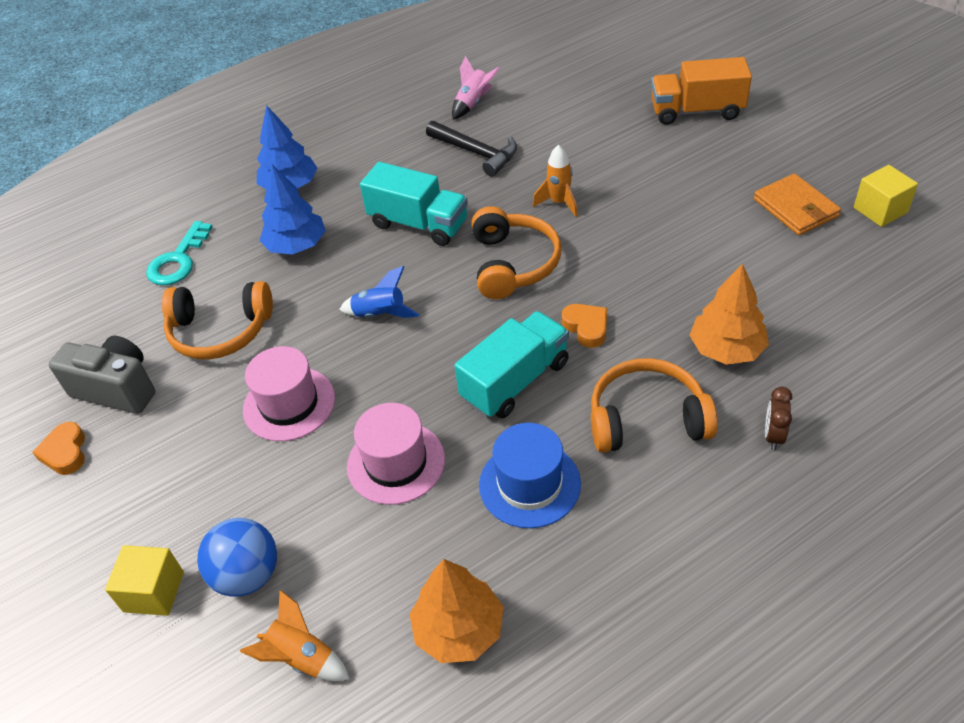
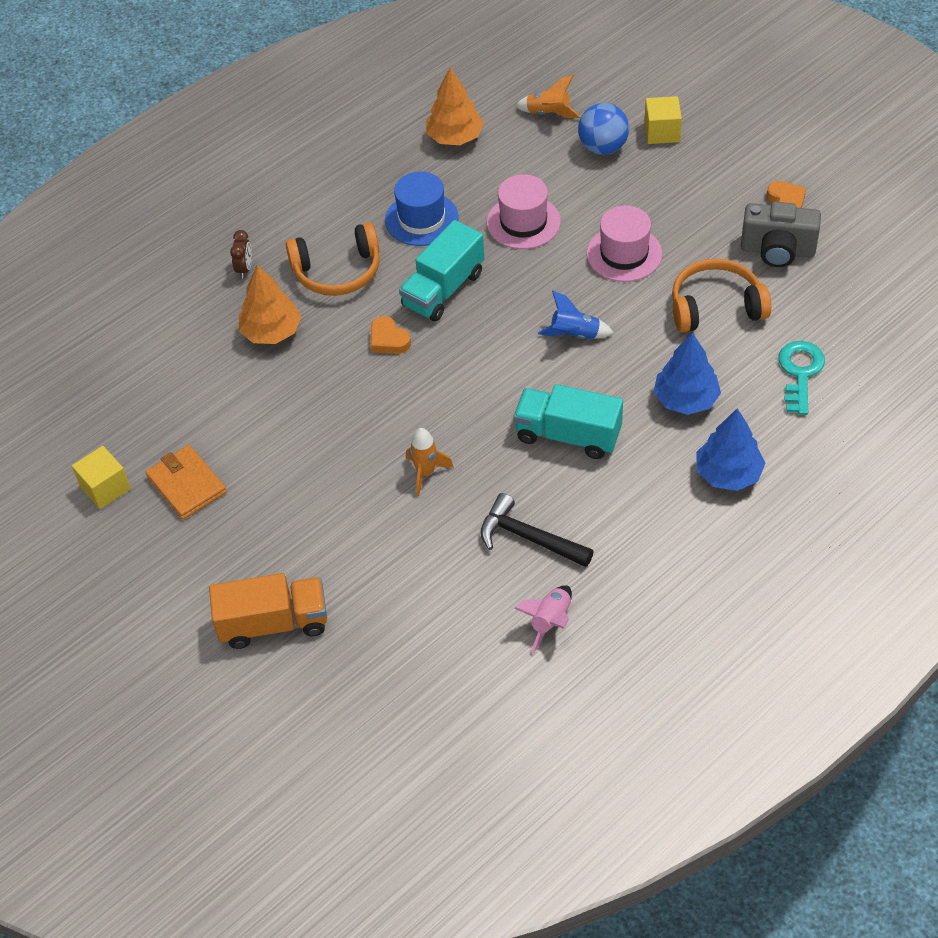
camera: 170 degrees right, 5 degrees up
(512, 264) = (463, 397): orange headphones -> none

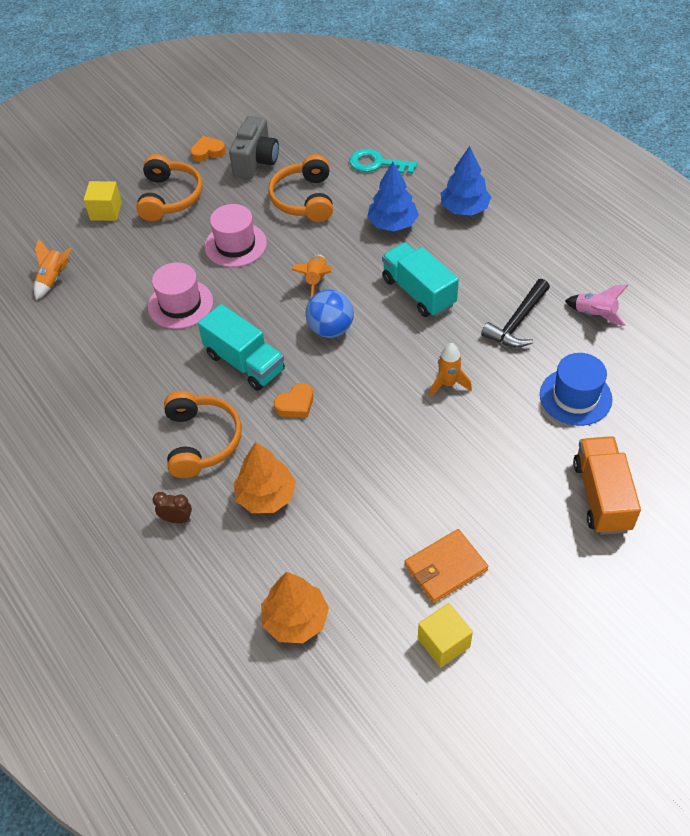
camera: 85 degrees left, 0 degrees up
(421, 219) = (154, 374): blue hat -> blue hat (575, 397)
(455, 137) = (57, 345): orange tree -> orange tree (295, 619)
(568, 435) = (418, 292): turquoise truck -> turquoise truck turned 120 degrees clockwise
(574, 335) = (316, 281): blue rocket -> orange rocket
(603, 147) = (109, 248): blue ball -> blue ball (330, 329)
(695, 182) = (169, 197): none -> orange headphones

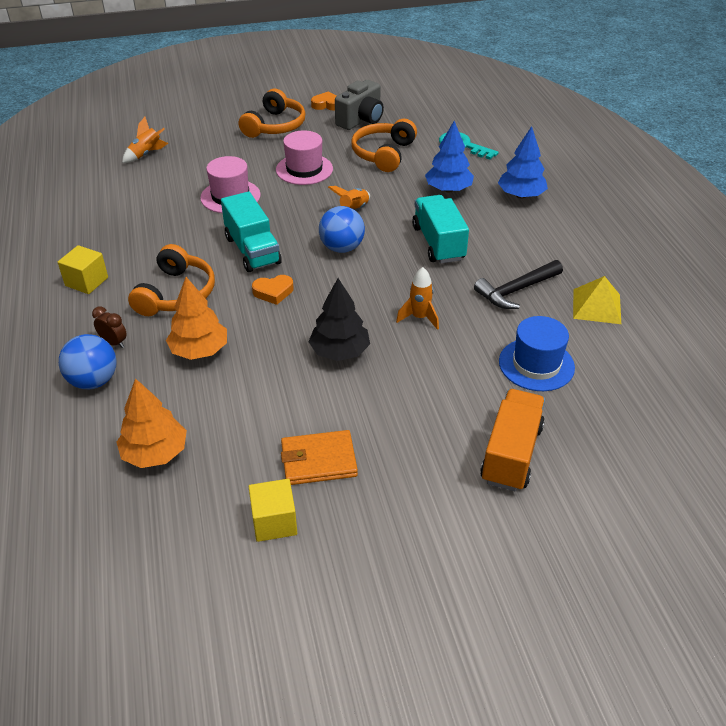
camera: 20 degrees right, 10 degrees down
(106, 211) = (219, 122): yellow cube -> yellow cube (86, 281)
(185, 568) = (93, 381): none -> blue ball
(397, 448) = (340, 352): none -> black tree
(595, 315) = (596, 306): pink rocket -> yellow pyramid

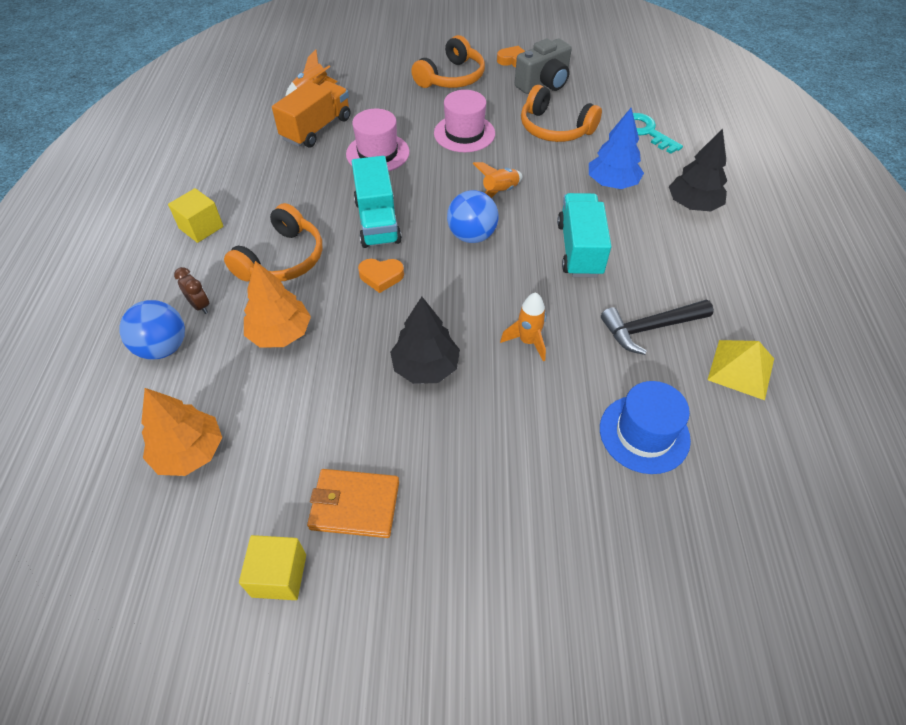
camera: 15 degrees right, 10 degrees up
(384, 154) = (555, 128): orange headphones -> orange headphones turned 90 degrees counterclockwise
(511, 454) = (576, 552): orange truck -> orange truck (316, 129)
(521, 195) = (693, 205): blue tree -> black tree

